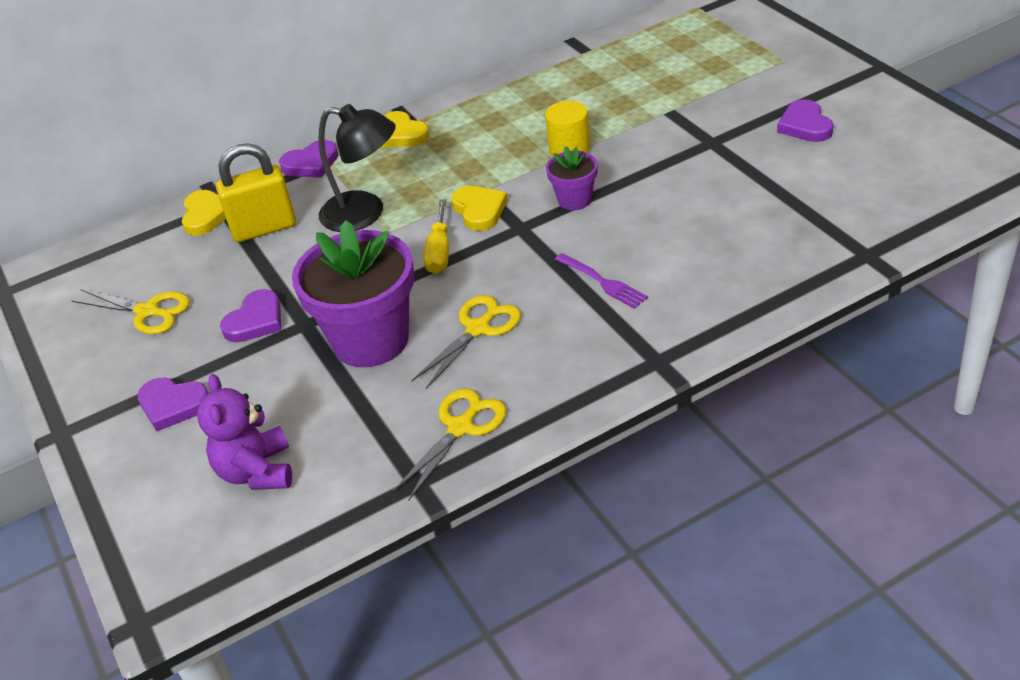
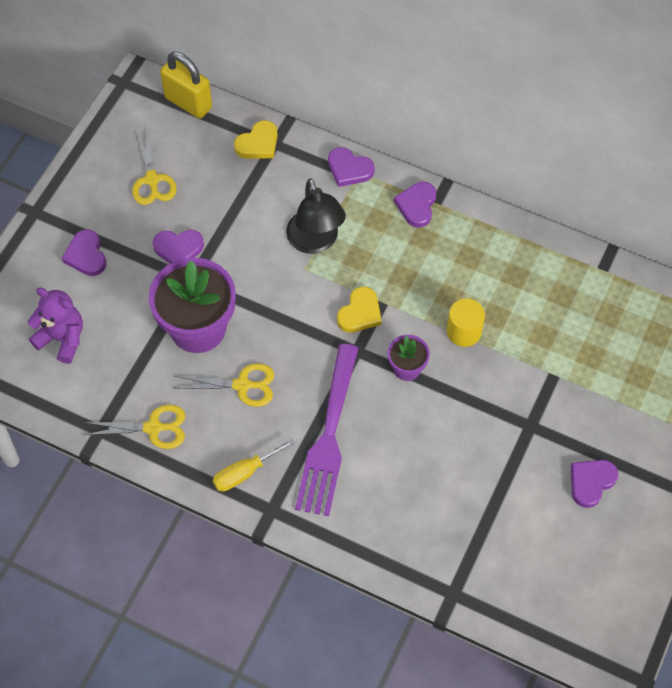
camera: 50 degrees right, 20 degrees up
(257, 471) = (62, 339): purple teddy bear -> purple teddy bear turned 75 degrees clockwise
(264, 228) = (265, 189): yellow padlock -> yellow padlock (188, 103)
(401, 134) = (417, 205): yellow heart -> purple heart
(439, 252) = (302, 315): yellow screwdriver -> yellow screwdriver (244, 473)
(602, 282) = (329, 435): purple fork -> purple fork, size x2.15

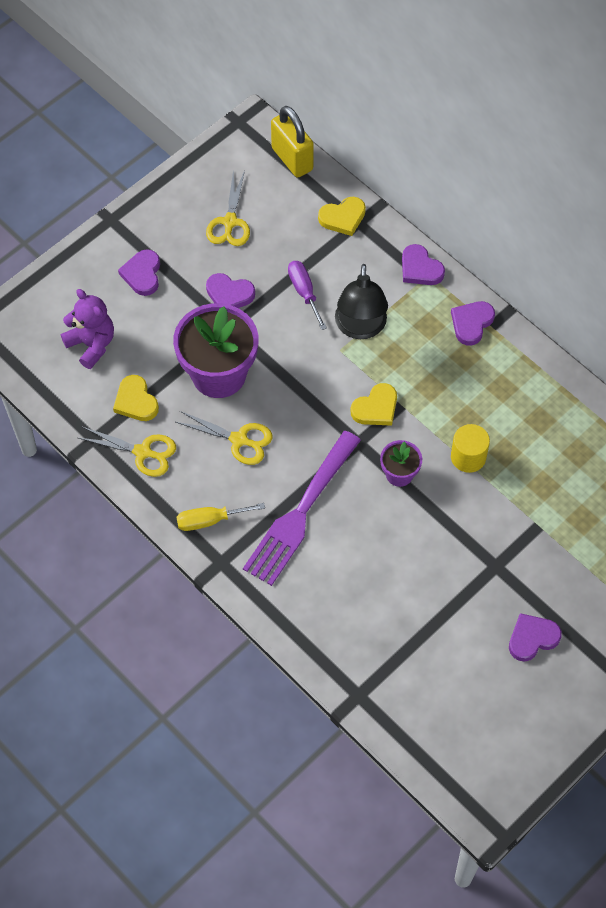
camera: 20 degrees right, 0 degrees up
(127, 380) = (136, 401): none -> yellow heart
(249, 224) = (304, 292): none -> purple screwdriver

